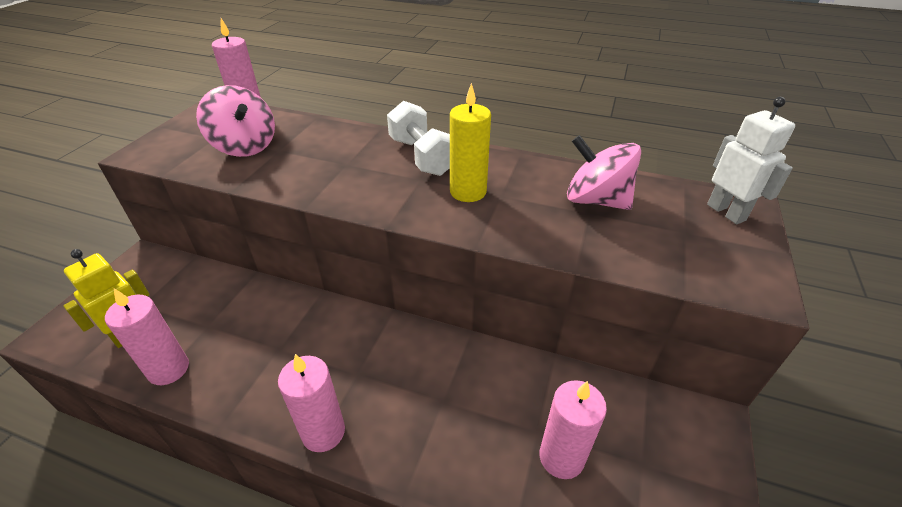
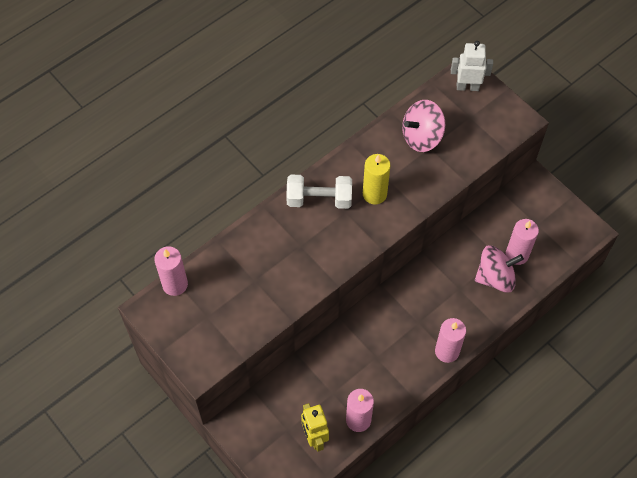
camera: 60 degrees left, 20 degrees up
(245, 146) = (235, 300): pink spinning top -> pink spinning top (495, 277)

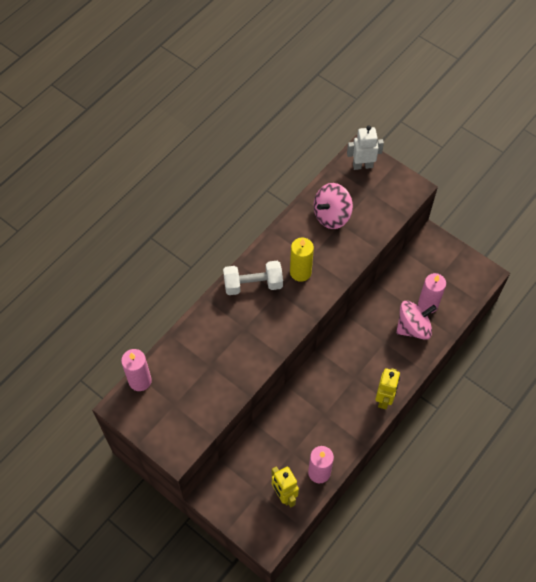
camera: 10 degrees left, 0 degrees up
(447, 351) = (384, 399): pink candle -> yellow robot

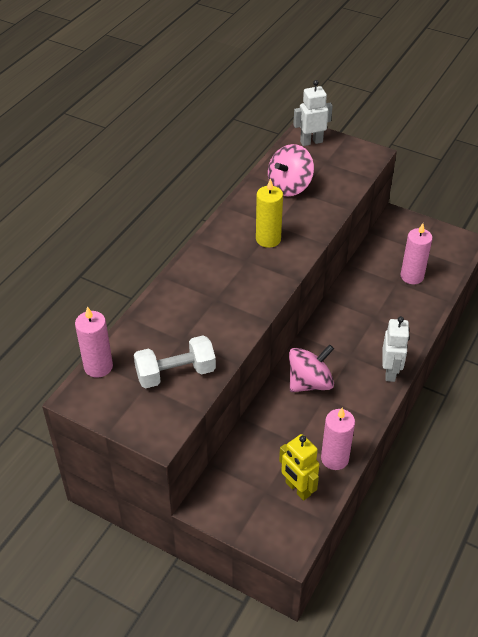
camera: 10 degrees left, 15 degrees down
(253, 284) = (216, 257): white dumbbell -> white dumbbell (175, 373)
(384, 399) = (390, 372): yellow robot -> white robot
(413, 327) = (402, 299): pink spinning top -> pink spinning top (310, 383)

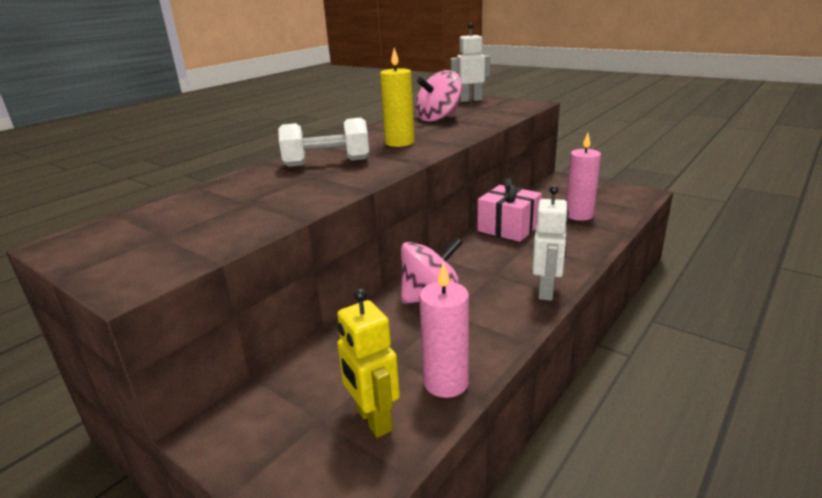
camera: 10 degrees right, 20 degrees down
(98, 366) = (118, 220): pink candle -> none
(175, 373) = (212, 227): white dumbbell -> white dumbbell (327, 162)
(355, 296) = (508, 228): none -> pink gift

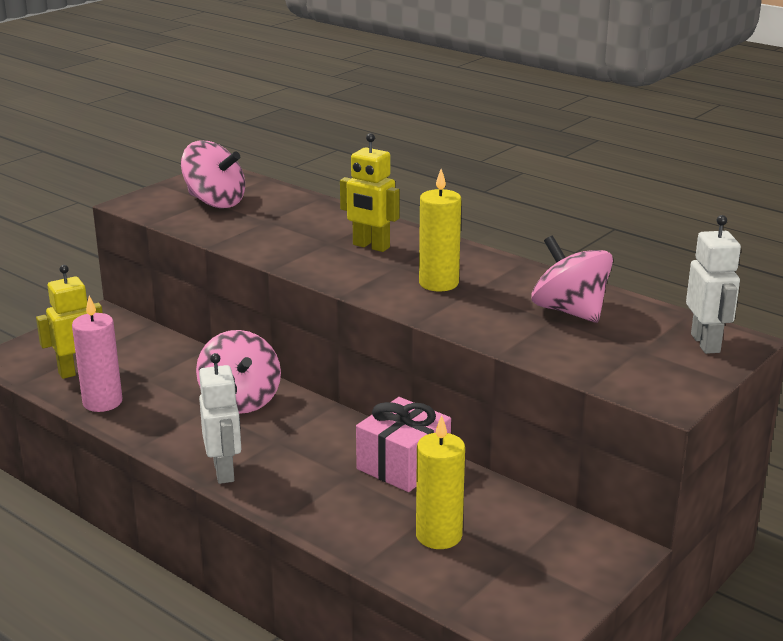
camera: 90 degrees right, 0 degrees up
(170, 232) = (215, 202): none -> pink spinning top
(327, 162) = (371, 246): white dumbbell -> yellow robot
(546, 291) = (224, 471): white robot -> white robot turned 120 degrees counterclockwise
(579, 215) = (439, 535): pink candle -> yellow candle

